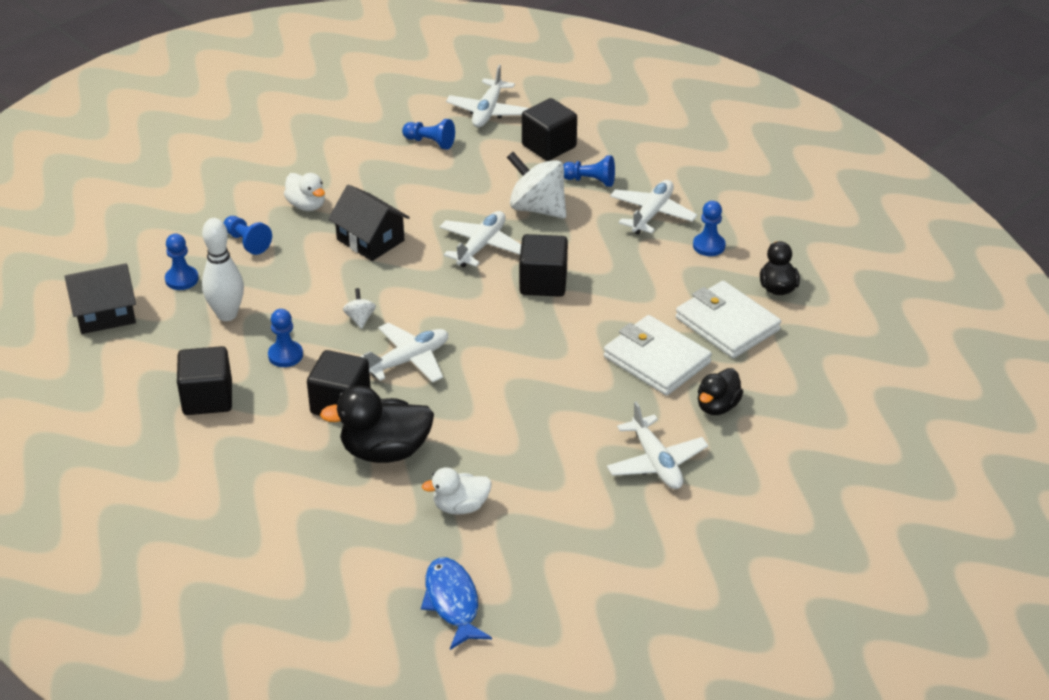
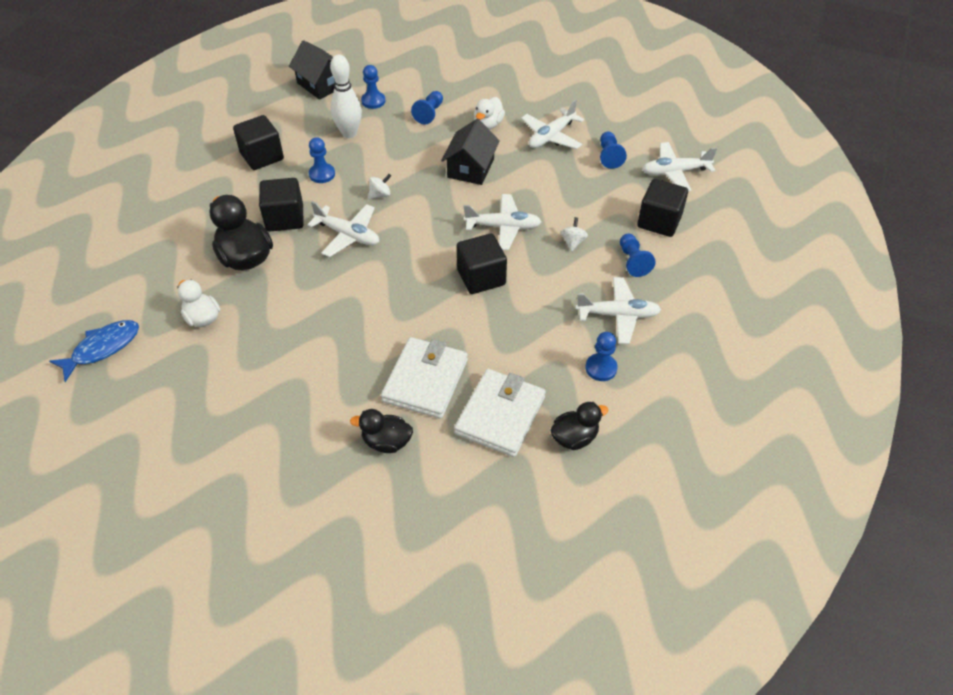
camera: 65 degrees right, 10 degrees up
(537, 208) = (573, 242): white spinning top -> white spinning top, size x0.46
(656, 462) = (297, 421): white plane -> white plane (551, 136)

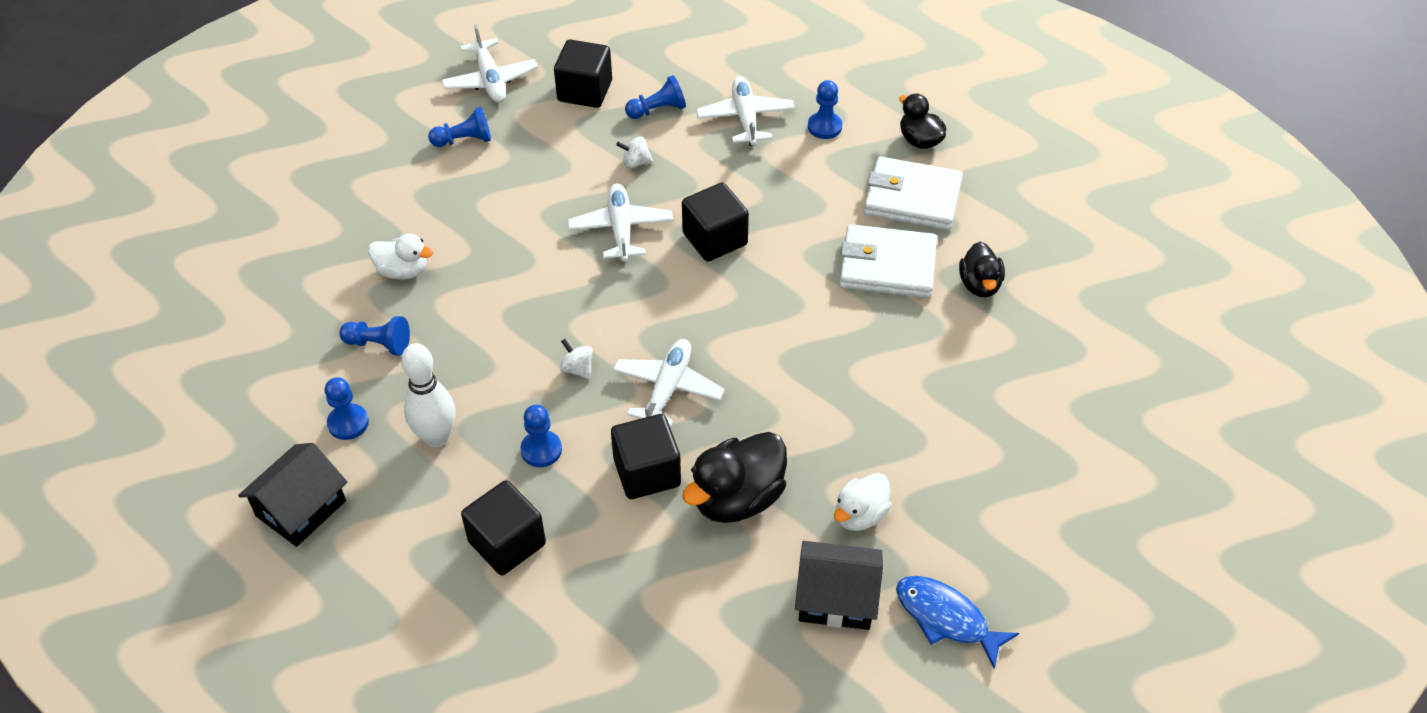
camera: 100 degrees left, 0 degrees up
(470, 168) = (506, 277): black house -> black house (836, 598)
(551, 136) = (426, 200): white plane -> none

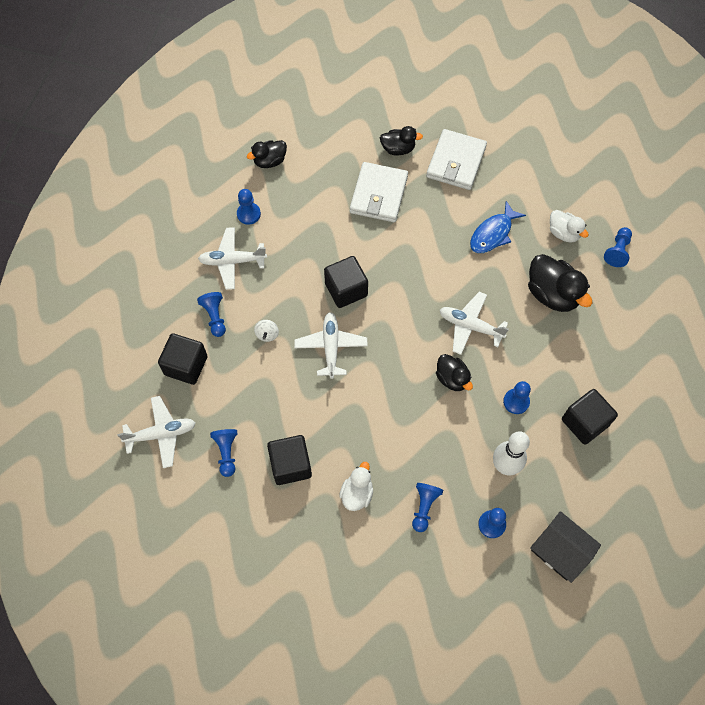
camera: 85 degrees left, 15 degrees up
(577, 369) = (452, 378): white spinning top -> black duck
(621, 229) = (331, 347): white plane -> white plane turned 90 degrees clockwise
(647, 472) = (533, 341): black cube -> black cube (290, 465)
(836, 598) = (617, 251): black house -> blue pawn
(912, 198) = (322, 173): white wallet -> white wallet (456, 162)
(946, 618) = (627, 202): blue fish -> blue fish (493, 233)

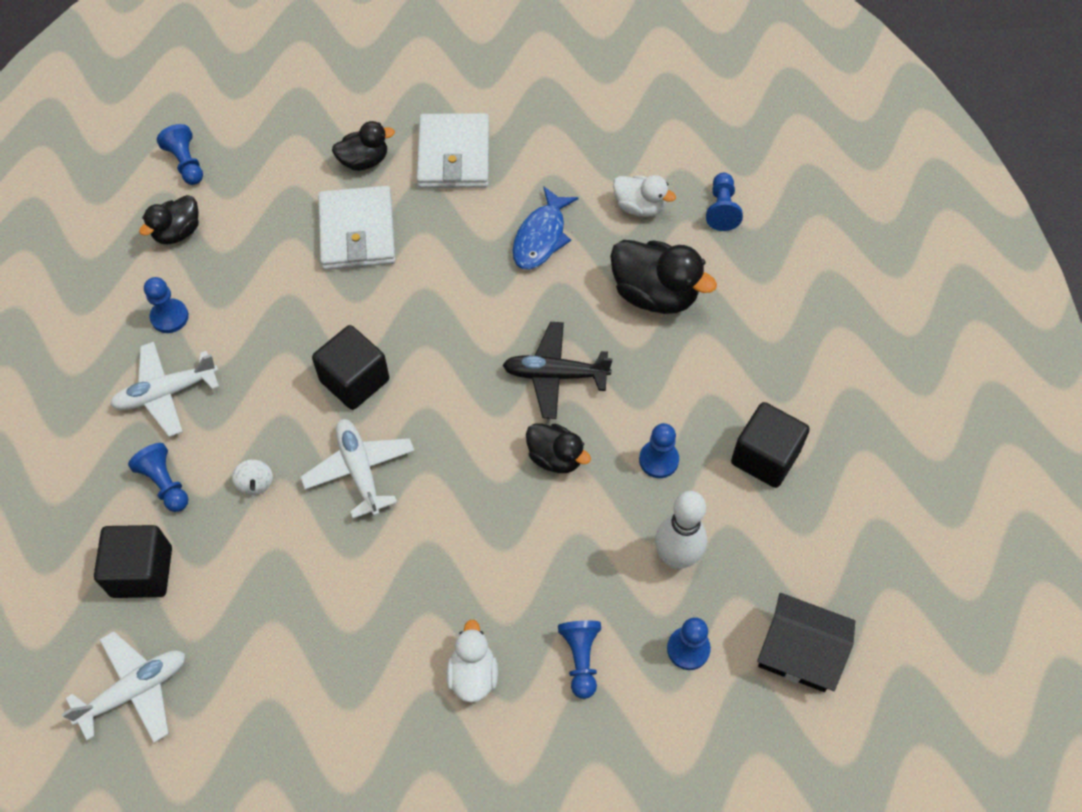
camera: 20 degrees left, 5 degrees down
(226, 453) = (250, 683): blue pawn -> blue pawn (186, 163)
(290, 465) = (357, 667): black cube -> none
(470, 326) = (555, 375): white plane -> black plane

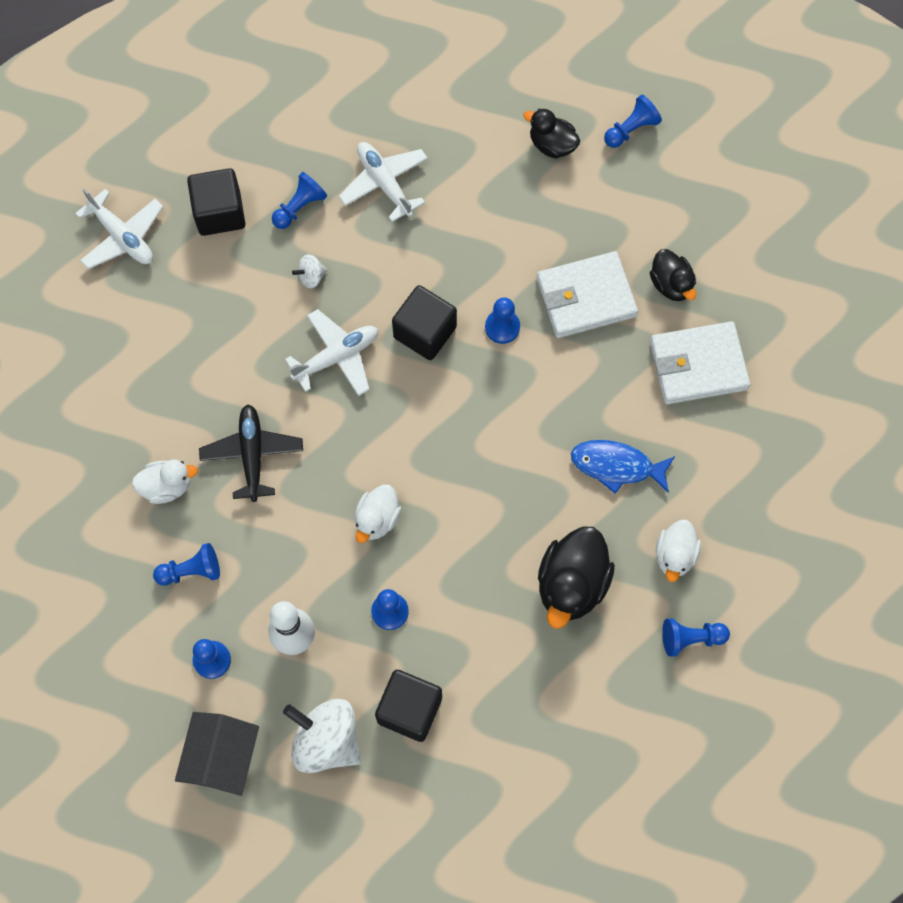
camera: 80 degrees right, 10 degrees up
(169, 317) = (461, 164): blue pawn -> blue pawn (502, 327)
(555, 375) = (463, 505): black plane -> black plane (252, 454)
(555, 457) = (377, 519): black duck -> white duck
(790, 541) = (326, 740): none -> white spinning top

